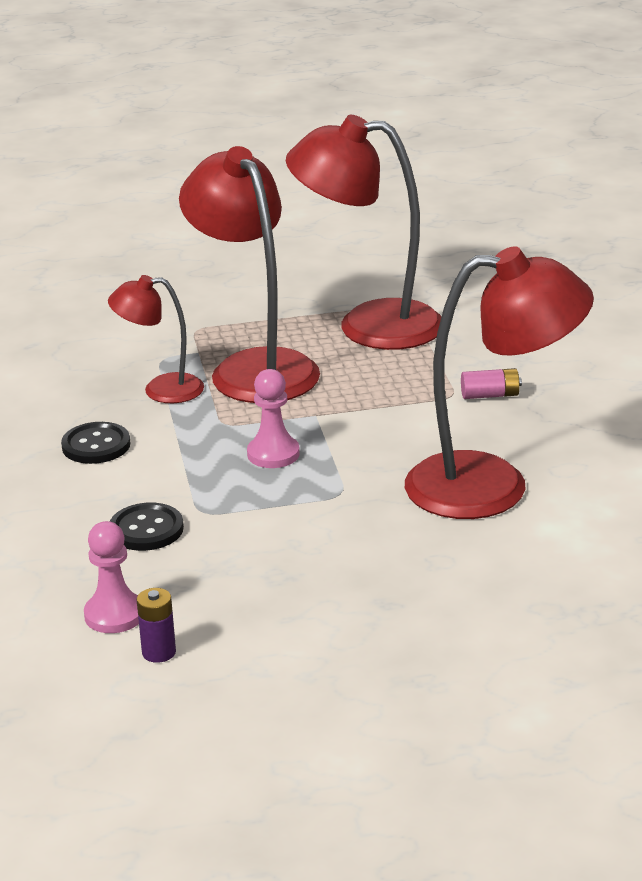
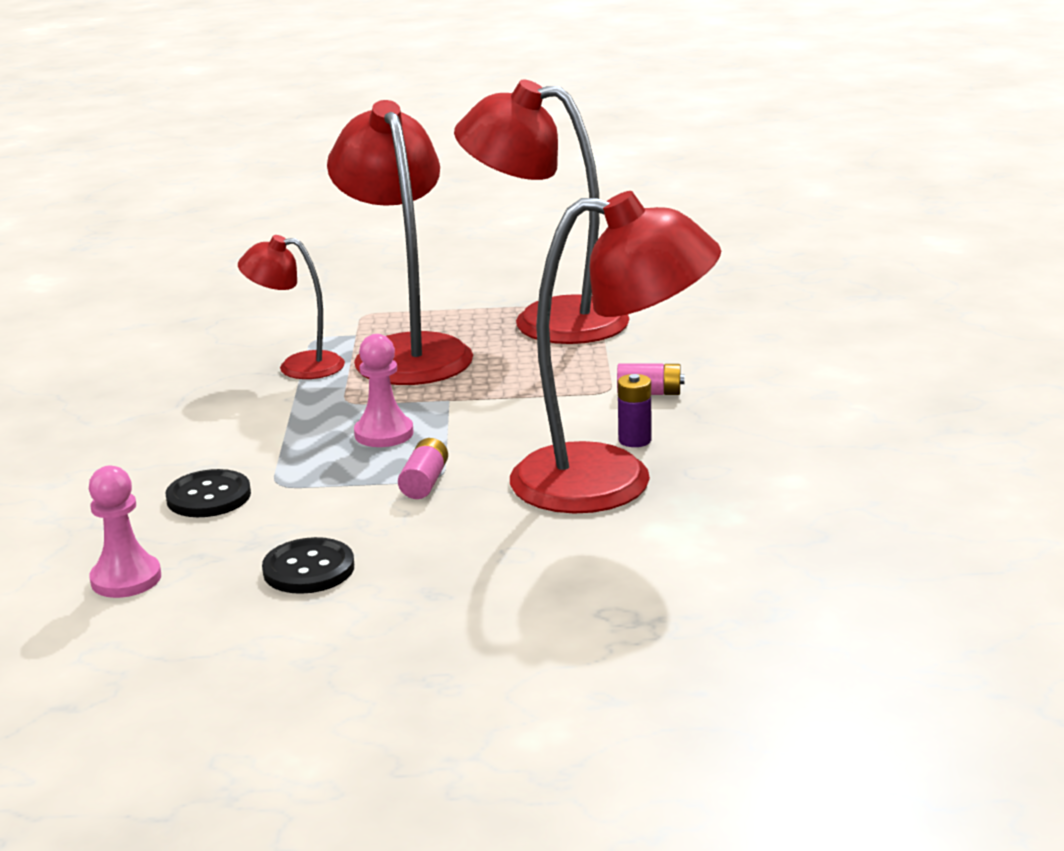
camera: 10 degrees right, 5 degrees down
(96, 445) = (202, 413): black button -> black button (308, 569)
(159, 652) = (152, 622): purple battery -> purple battery (634, 440)
(332, 500) = (424, 482): none -> pink battery

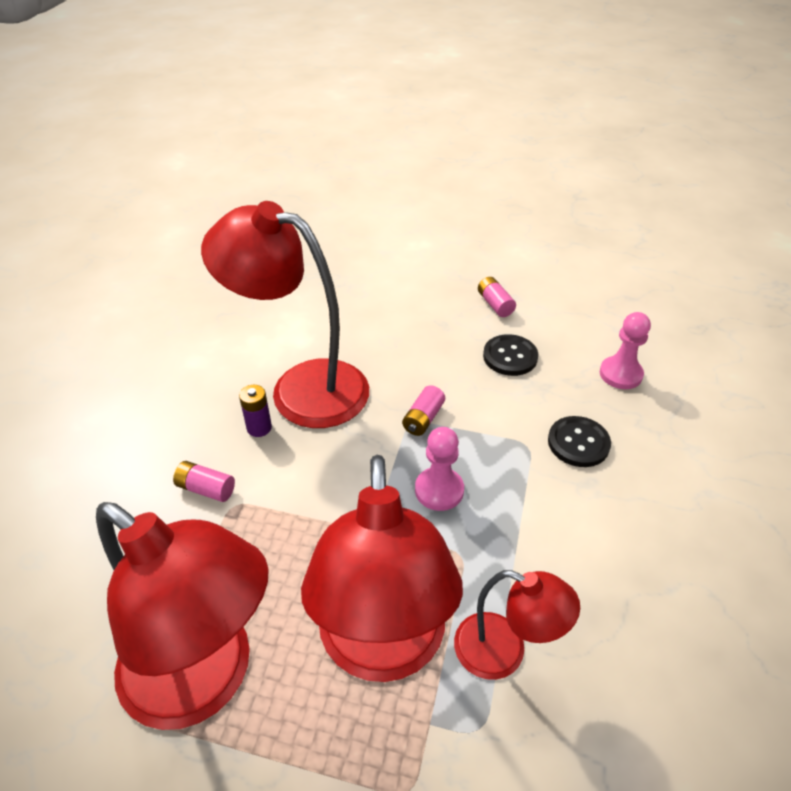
camera: 165 degrees left, 20 degrees up
(344, 641) = (495, 304): none -> pink battery

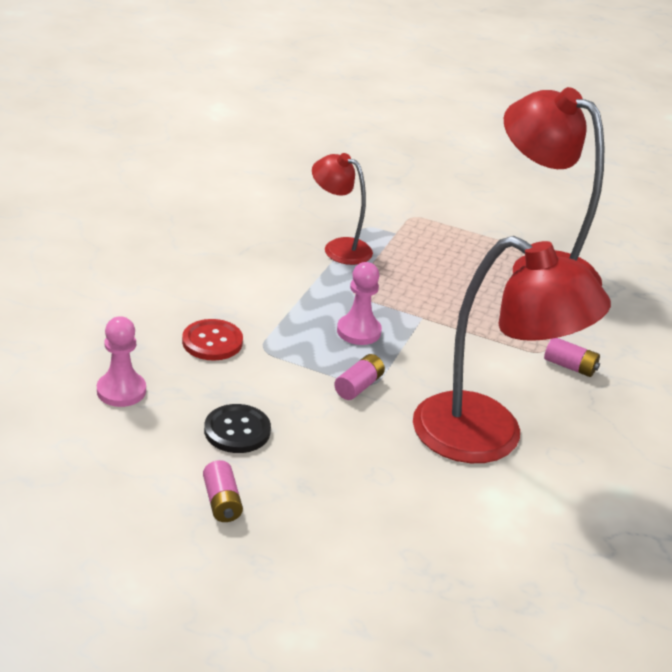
camera: 175 degrees left, 10 degrees down
(259, 428) = (530, 406): purple battery -> none
(383, 649) = (421, 262): red lamp -> none
(578, 443) = (212, 342): black button -> red button

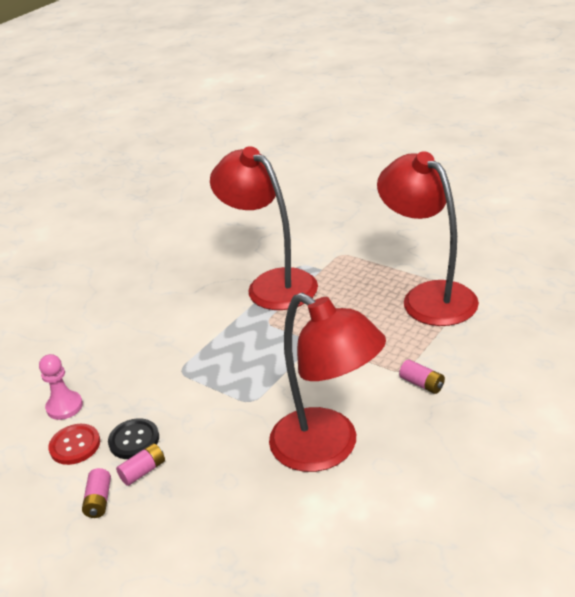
camera: 20 degrees right, 0 degrees up
(212, 342) = (145, 365): red button -> red button (75, 445)
(339, 248) = (272, 284): red lamp -> red lamp, size x1.85
(358, 331) = (259, 355): pink pawn -> none
(358, 386) = (241, 402): pink battery -> pink battery (143, 471)

